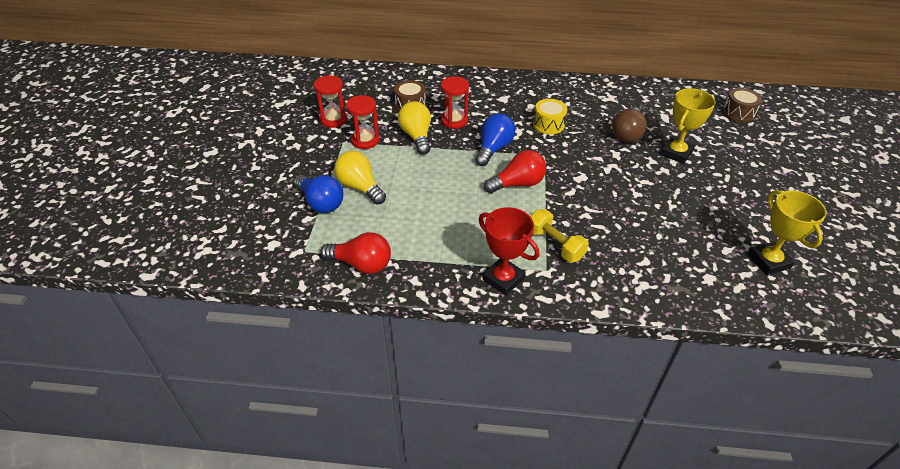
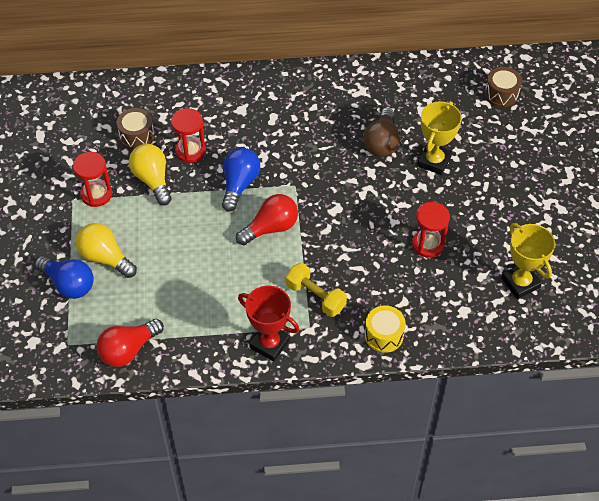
camera: 10 degrees left, 10 degrees up
(333, 120) = (53, 170): red hourglass -> red hourglass (428, 244)
(361, 264) = (128, 350): red light bulb -> red light bulb turned 135 degrees clockwise
(548, 124) = (295, 141): yellow drum -> yellow drum (384, 335)

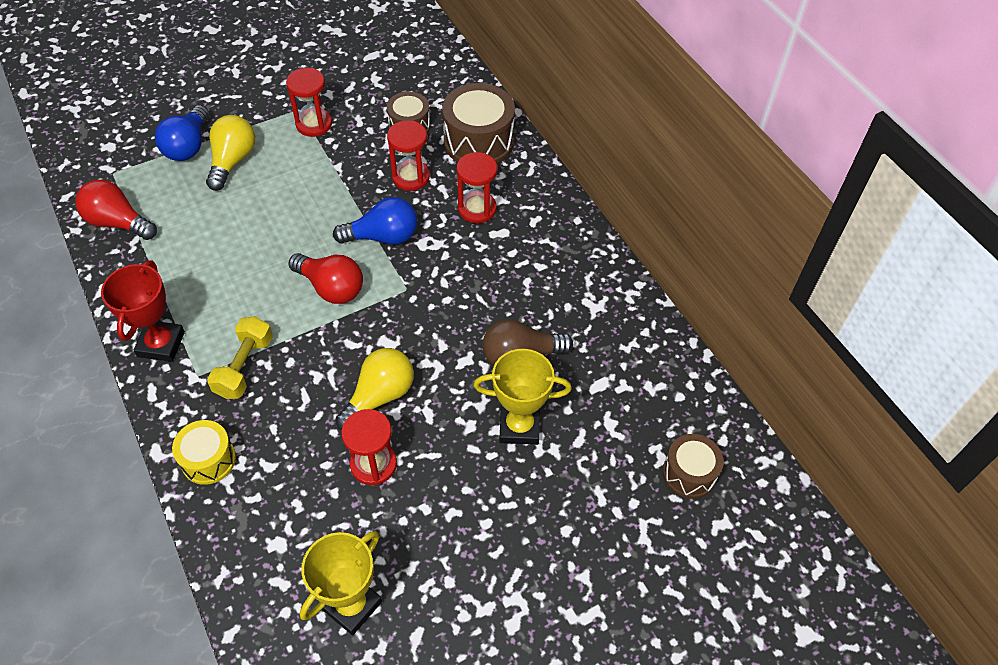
camera: 65 degrees right, 0 degrees up
(152, 180) = (354, 160): yellow light bulb -> yellow light bulb (379, 396)
(179, 101) = (478, 142): none -> brown drum
(244, 123) = (477, 209): none -> red hourglass

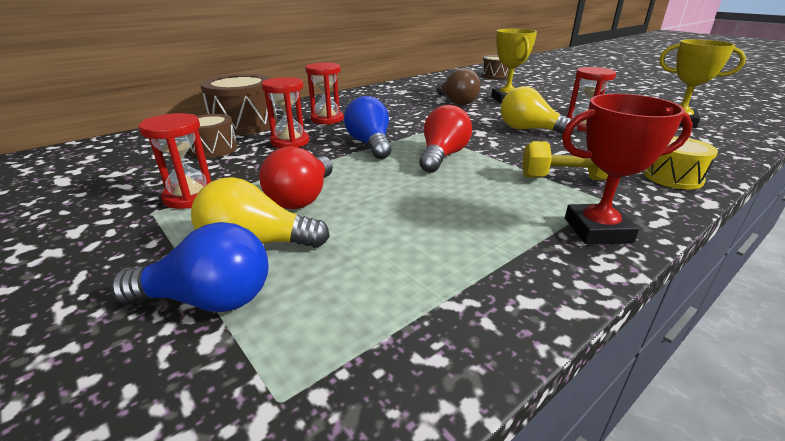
camera: 100 degrees left, 25 degrees down
(118, 222) = (422, 339): red light bulb -> red light bulb (302, 198)

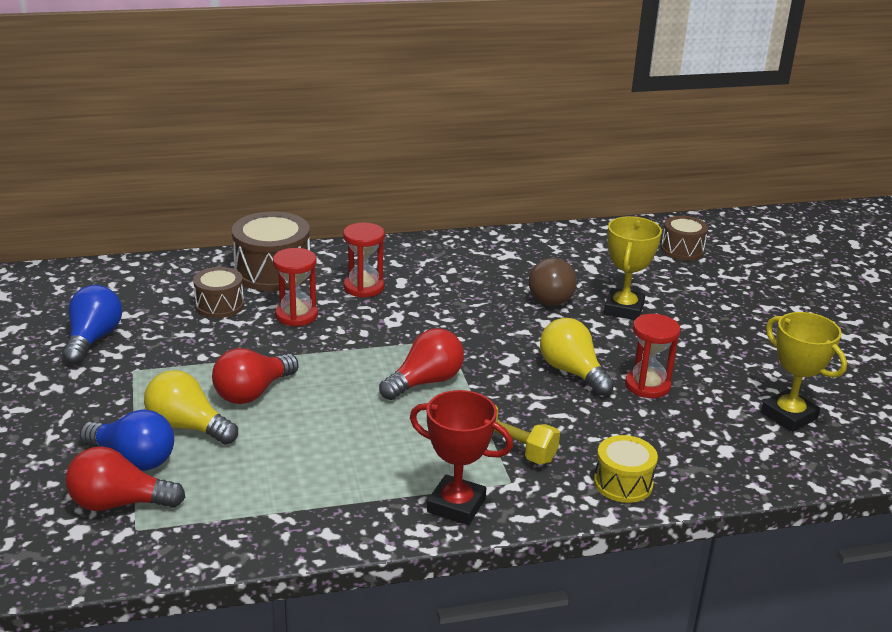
camera: 25 degrees right, 0 degrees up
(190, 197) = (168, 363): red hourglass -> none
(224, 369) = (119, 503): none -> red light bulb
(370, 144) = (371, 343): blue light bulb -> blue light bulb (93, 339)

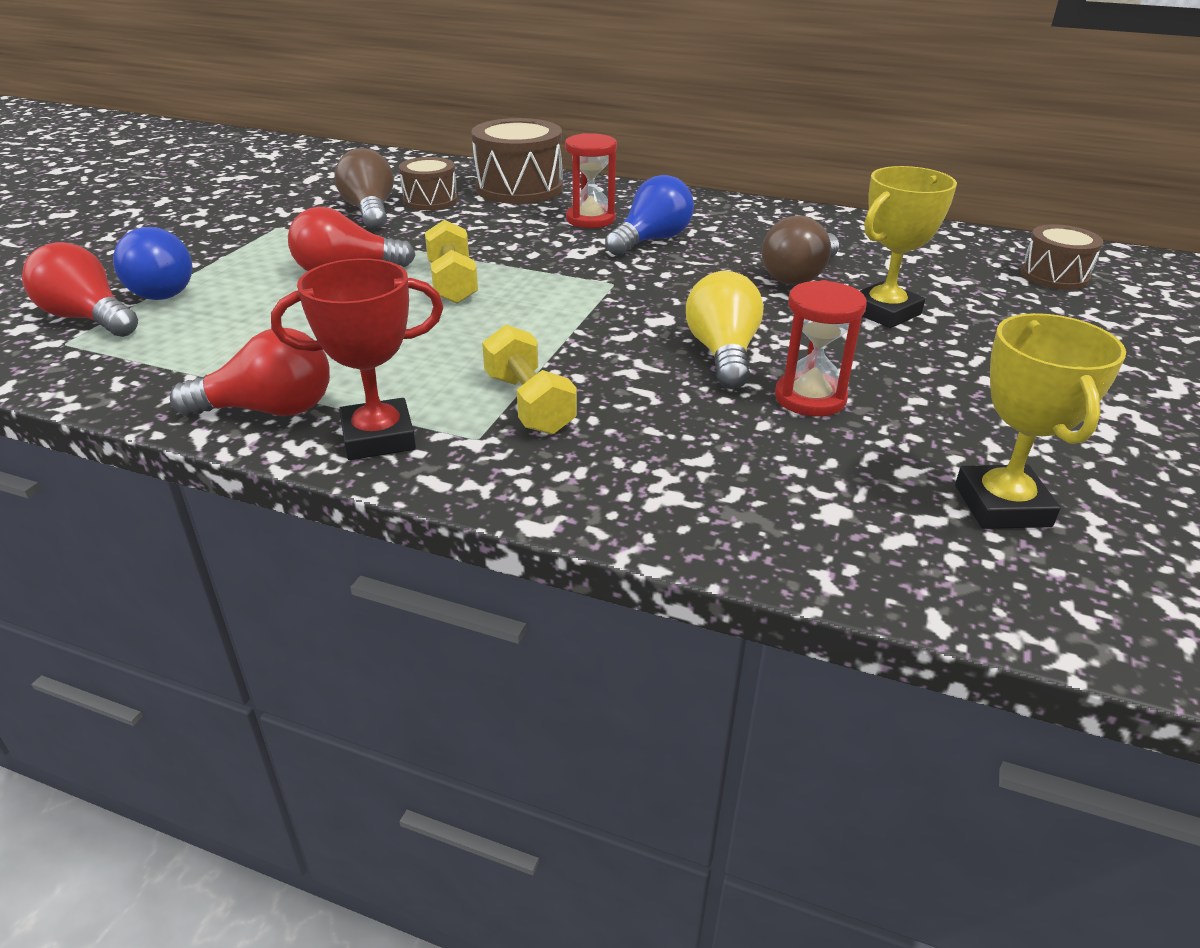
camera: 35 degrees right, 5 degrees up
(93, 339) = (285, 198): blue light bulb -> blue light bulb (651, 240)
(186, 331) = (370, 211): none -> brown light bulb
(188, 427) = (246, 280): yellow light bulb -> none
(296, 315) = (487, 224): red hourglass -> none
(343, 376) = (452, 283): none -> yellow dumbbell
(425, 382) = (530, 312): red light bulb -> red light bulb (269, 410)
(456, 505) = (378, 437): red trophy -> red trophy turned 75 degrees counterclockwise
(623, 483) = (620, 494): yellow drum -> none

